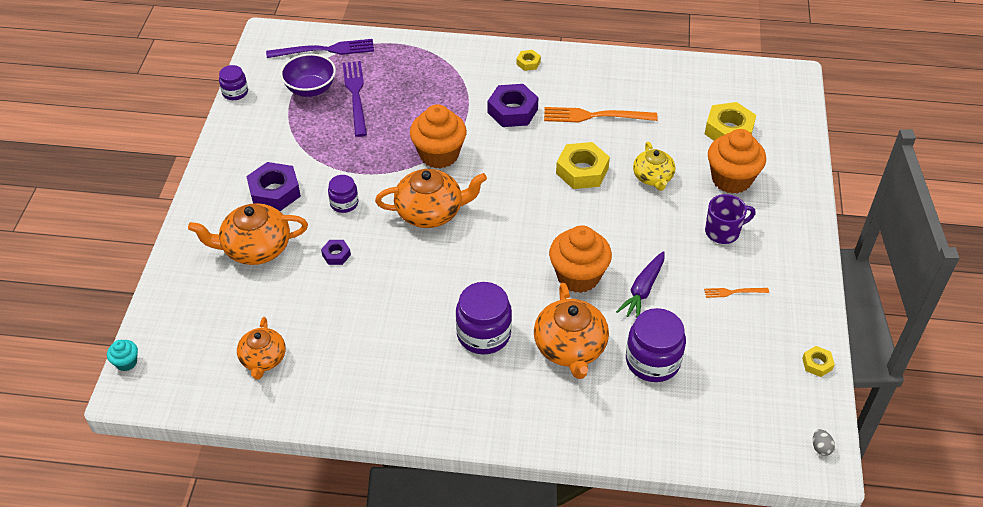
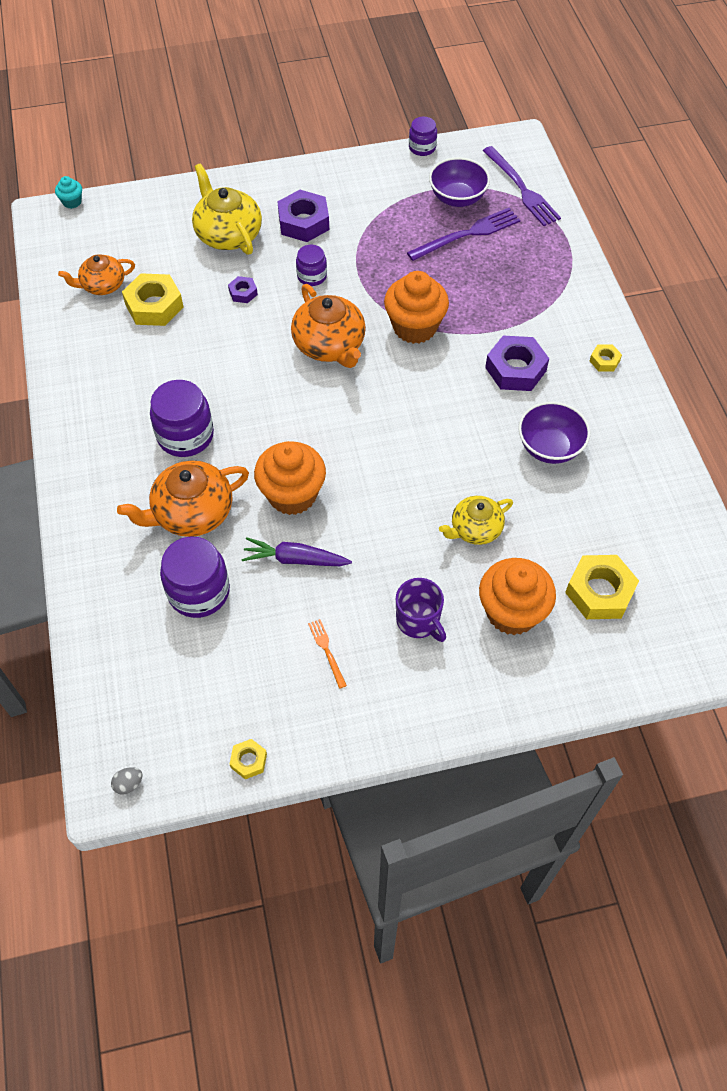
camera: 70 degrees right, 10 degrees up
(255, 248) = (228, 234): orange teapot -> yellow teapot
(582, 171) = (452, 458): yellow nut -> yellow nut (154, 306)
(595, 116) = (549, 447): orange fork -> purple bowl

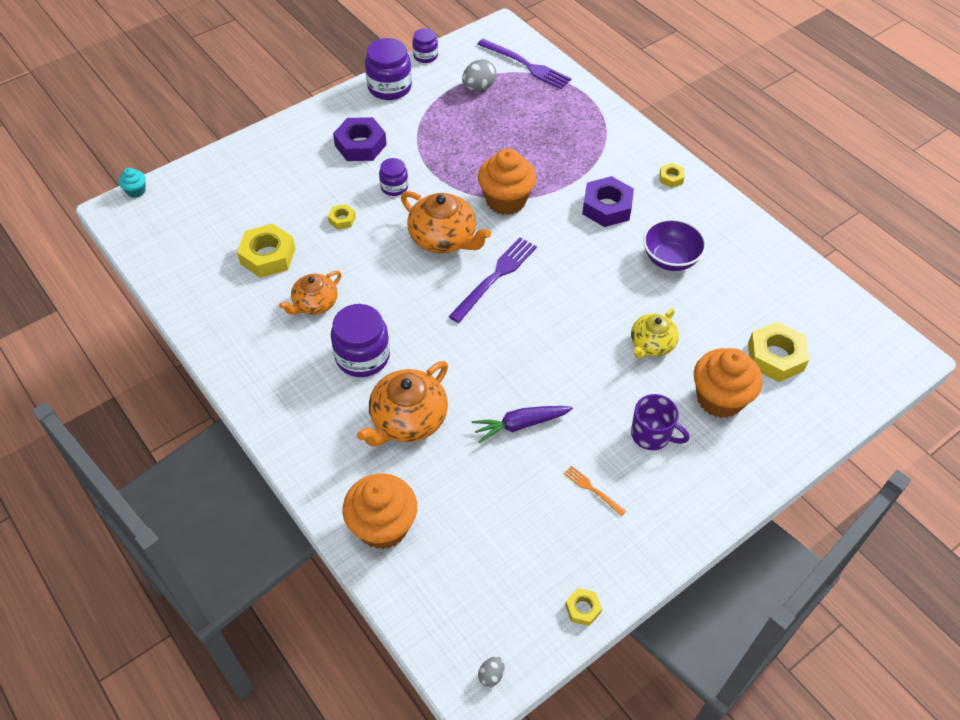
camera: 25 degrees left, 5 degrees down
(102, 285) = (209, 254): orange teapot -> orange teapot (315, 303)
(199, 591) = (454, 484): purple jar -> purple jar (389, 87)
(228, 234) = (299, 175): yellow teapot -> none
(243, 293) = (342, 219): purple nut -> yellow nut
(292, 495) = (486, 372): orange cupcake -> orange cupcake (383, 526)
(457, 198) = (479, 87): purple bowl -> grey egg
(467, 234) = (504, 114): purple fork -> purple fork (495, 277)

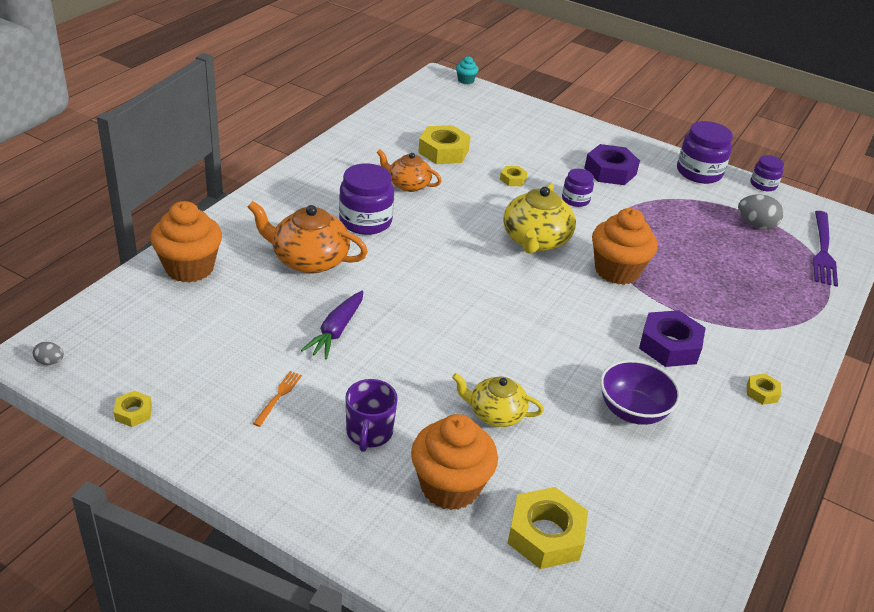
camera: 65 degrees right, 15 degrees down
(444, 238) = (535, 240): orange teapot -> yellow teapot
(495, 277) = (510, 282): purple fork -> none
(520, 425) = (336, 331): purple carrot -> purple carrot turned 120 degrees counterclockwise

